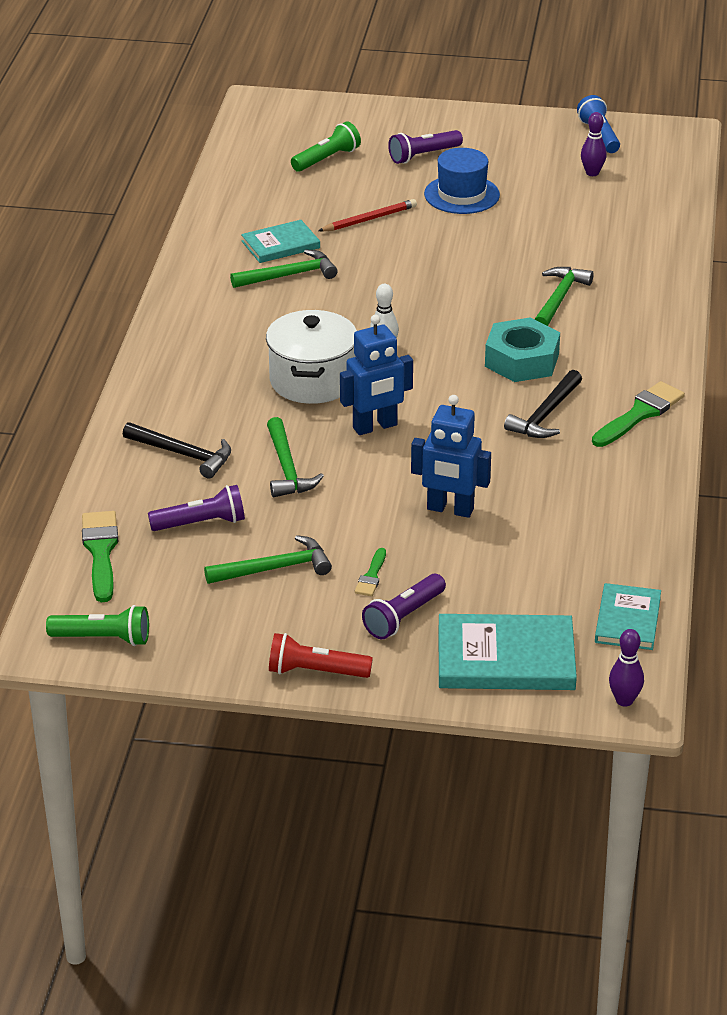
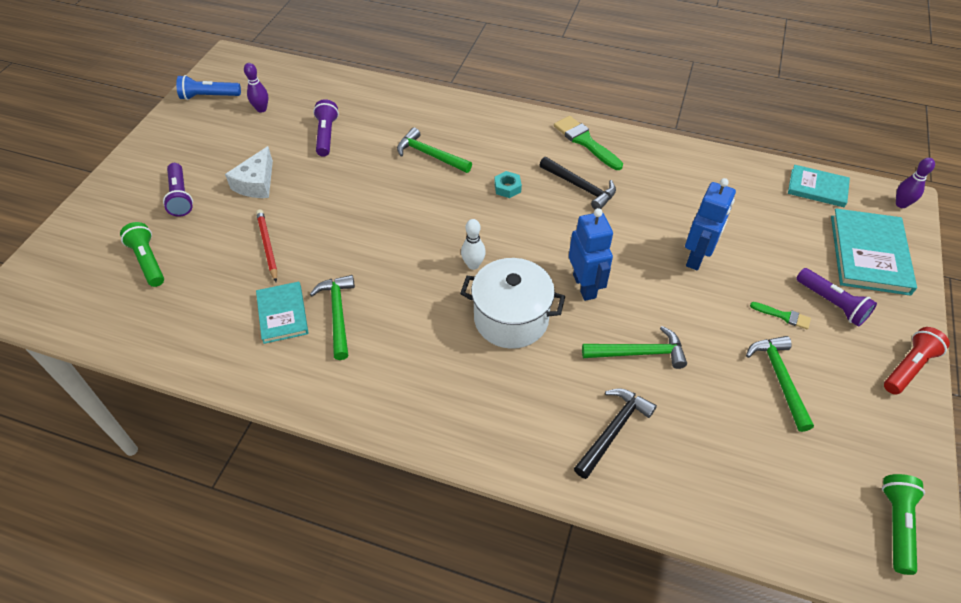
camera: 80 degrees left, 15 degrees up
(101, 552) = (767, 516): green brush -> none
(201, 523) = (719, 427): purple flashlight -> purple flashlight (326, 135)
(316, 672) = (908, 367): red flashlight -> red flashlight turned 150 degrees counterclockwise
(462, 195) = (256, 183): blue hat -> white cheese
(522, 360) = (507, 188): turquoise nut -> turquoise nut, size x0.48

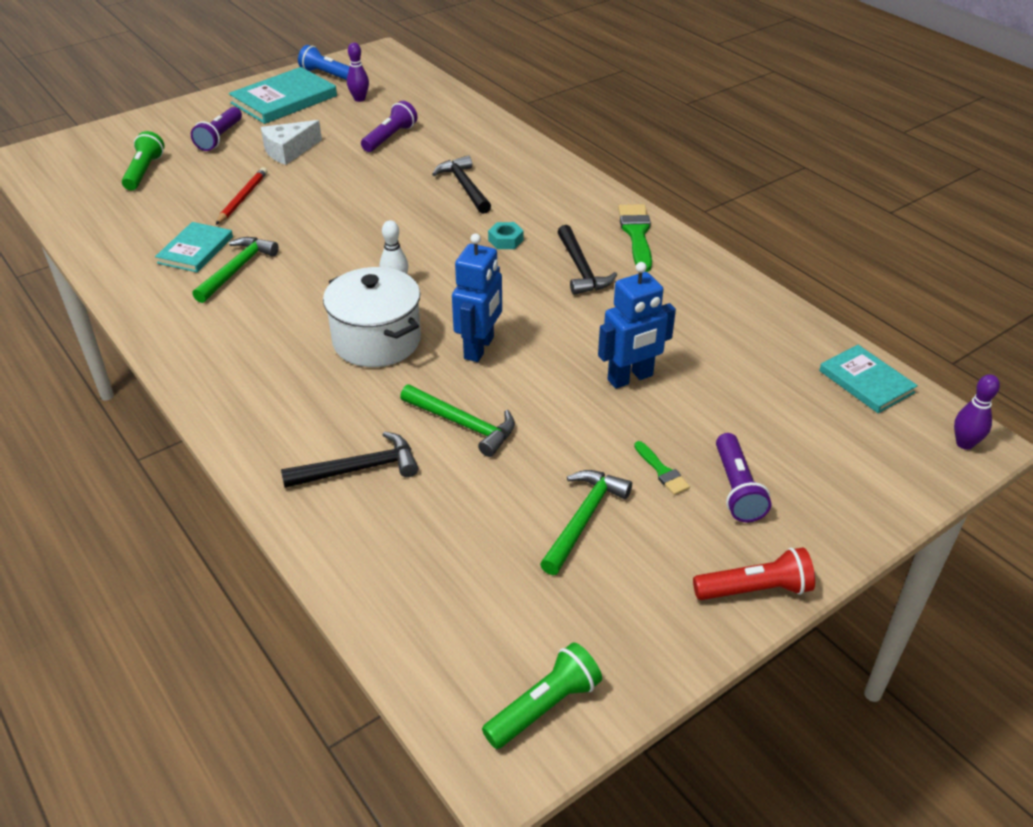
camera: 35 degrees right, 10 degrees down
(430, 155) = (464, 186): green hammer -> black hammer
(869, 254) = (850, 469): turquoise book -> turquoise book (284, 99)

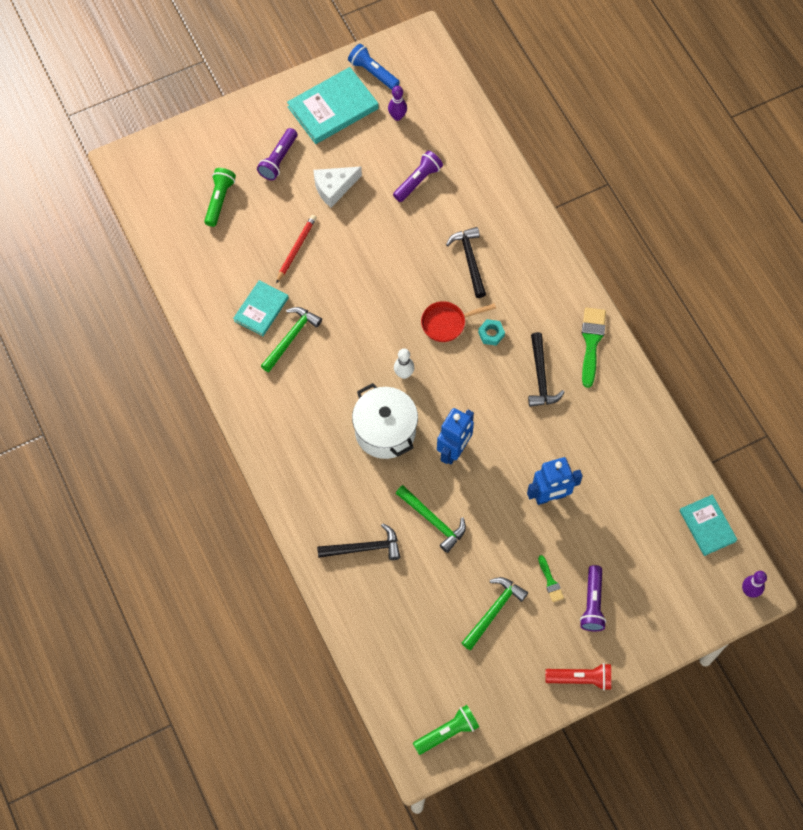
camera: 10 degrees right, 25 degrees up
(446, 237) = (447, 323): none -> red pan

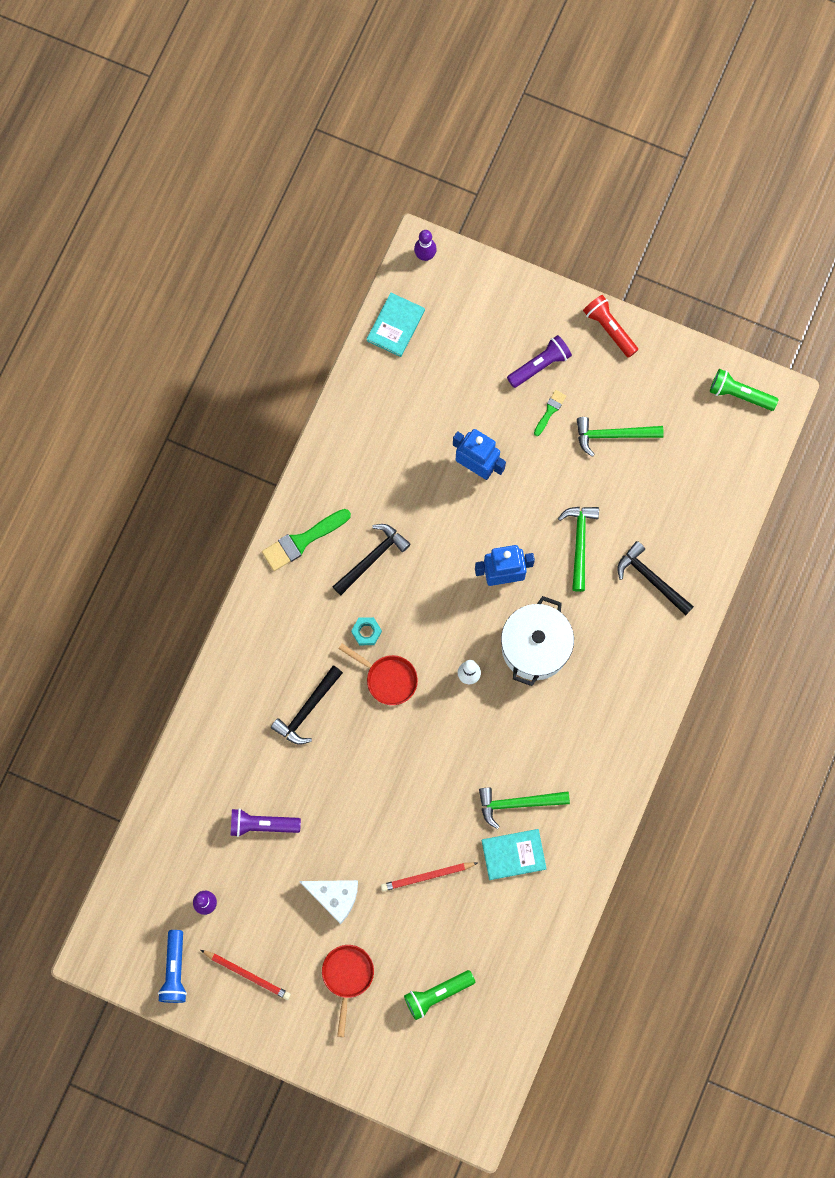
camera: 130 degrees left, 10 degrees up
(278, 159) = (347, 976): purple flashlight -> red pan
(333, 108) = (247, 974): turquoise book -> red pencil

